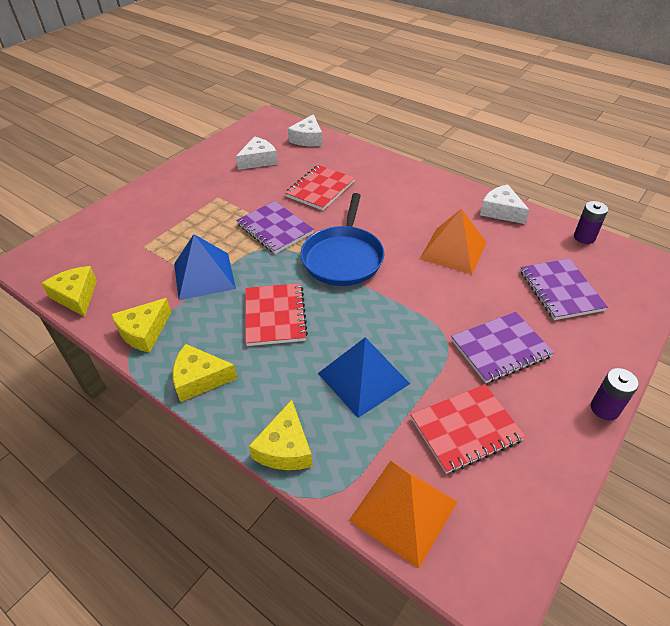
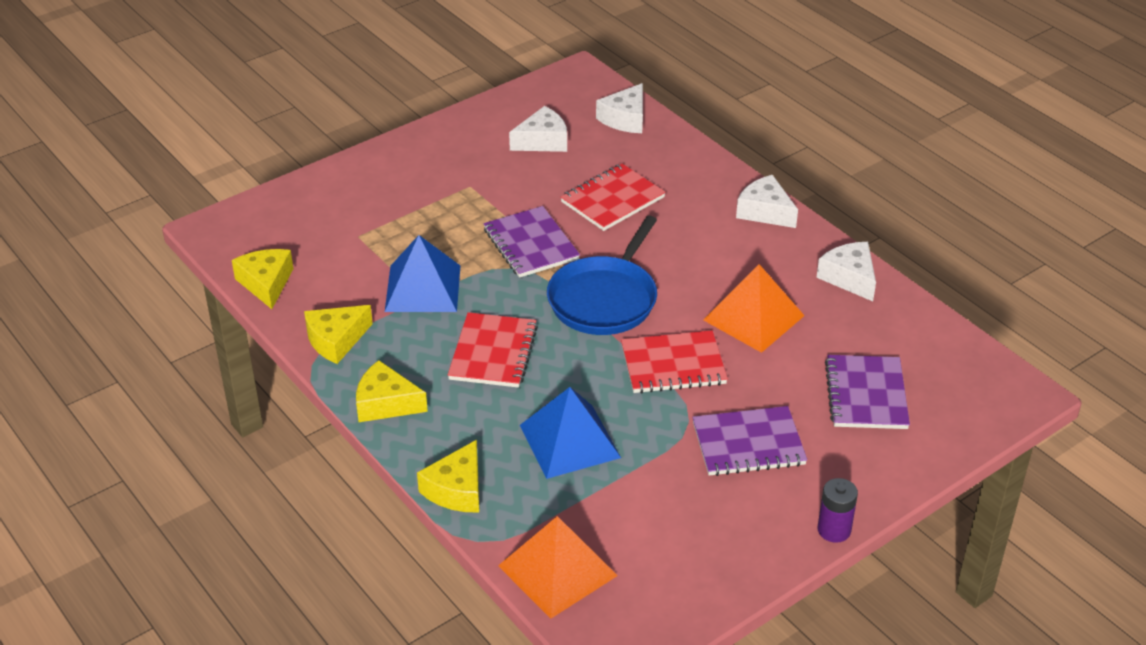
camera: 15 degrees right, 5 degrees down
(424, 179) = (765, 211): none -> white cheese
(466, 429) = (661, 515): red notebook -> red notebook (673, 365)
(584, 237) = (944, 335): purple battery -> none

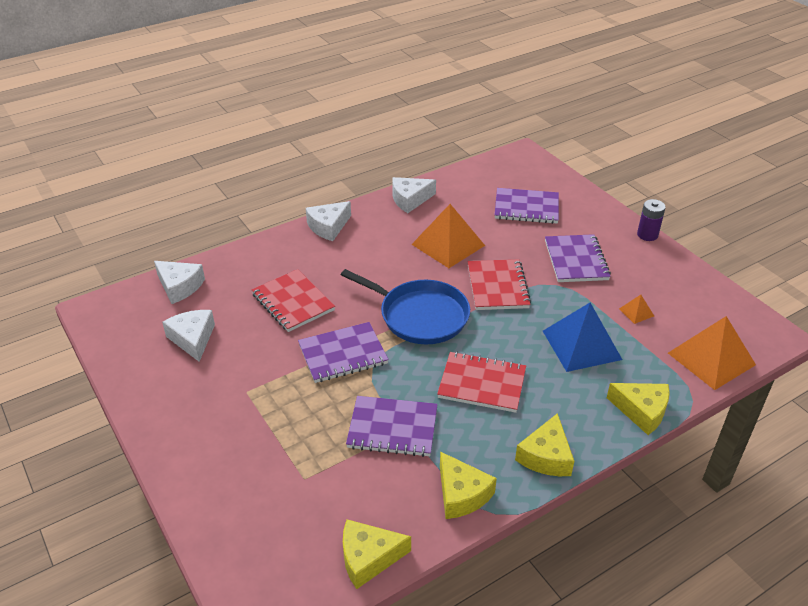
camera: 85 degrees left, 0 degrees up
(423, 288) = (392, 428): blue pyramid -> purple notebook
(643, 500) = (636, 312): none -> orange pyramid

